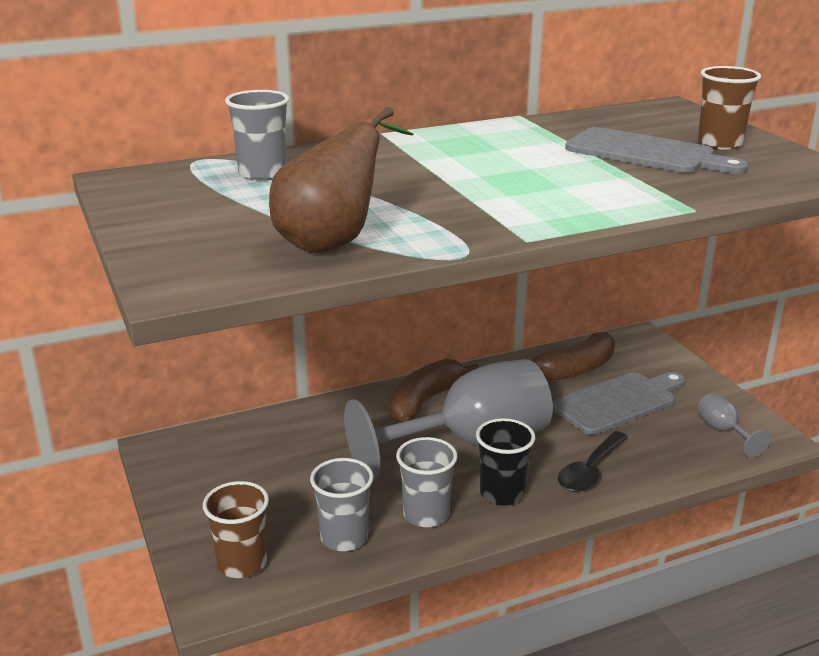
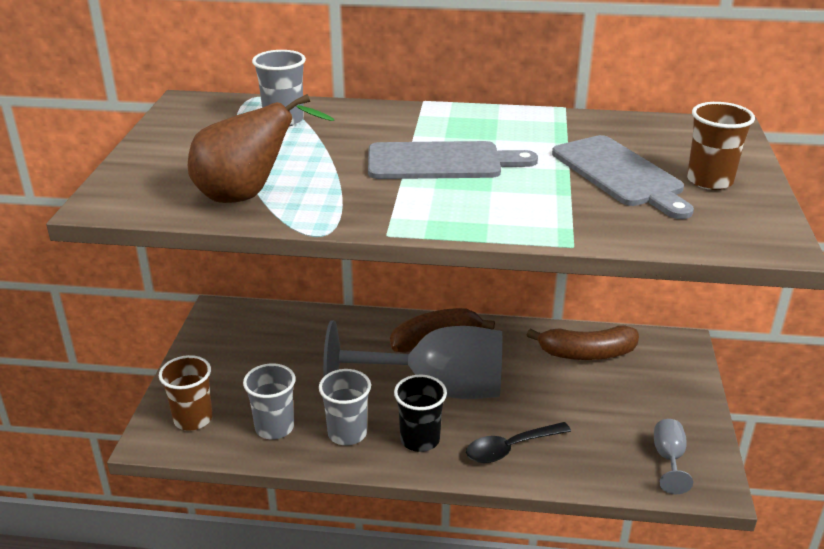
camera: 30 degrees right, 5 degrees up
(618, 402) = (597, 397): grey cutting board -> grey cutting board (441, 162)

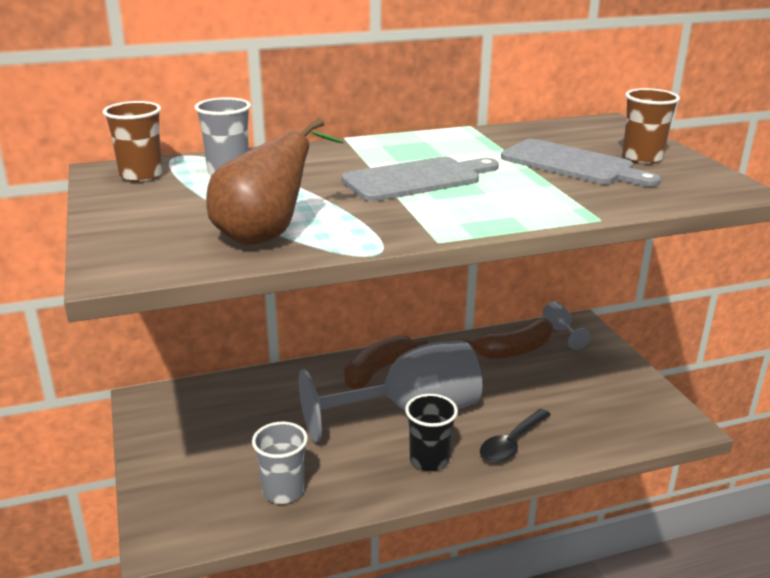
camera: 25 degrees left, 5 degrees down
(193, 419) = (191, 508): brown cup -> brown cup (141, 175)
(347, 433) = (358, 475): grey cup -> none
(668, 459) = (639, 415): grey goblet -> grey goblet (560, 331)

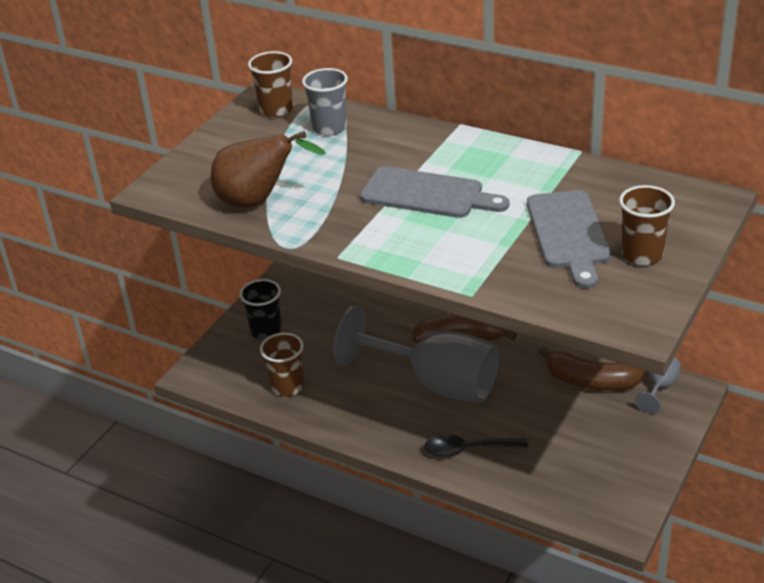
camera: 50 degrees right, 10 degrees up
(283, 491) = (287, 386): grey cup -> brown cup
(429, 460) = (397, 424): black cup -> black cup (266, 331)

